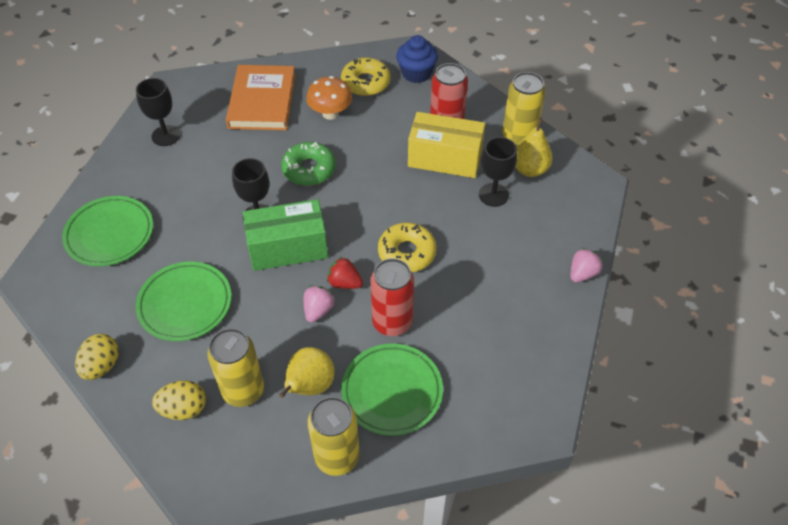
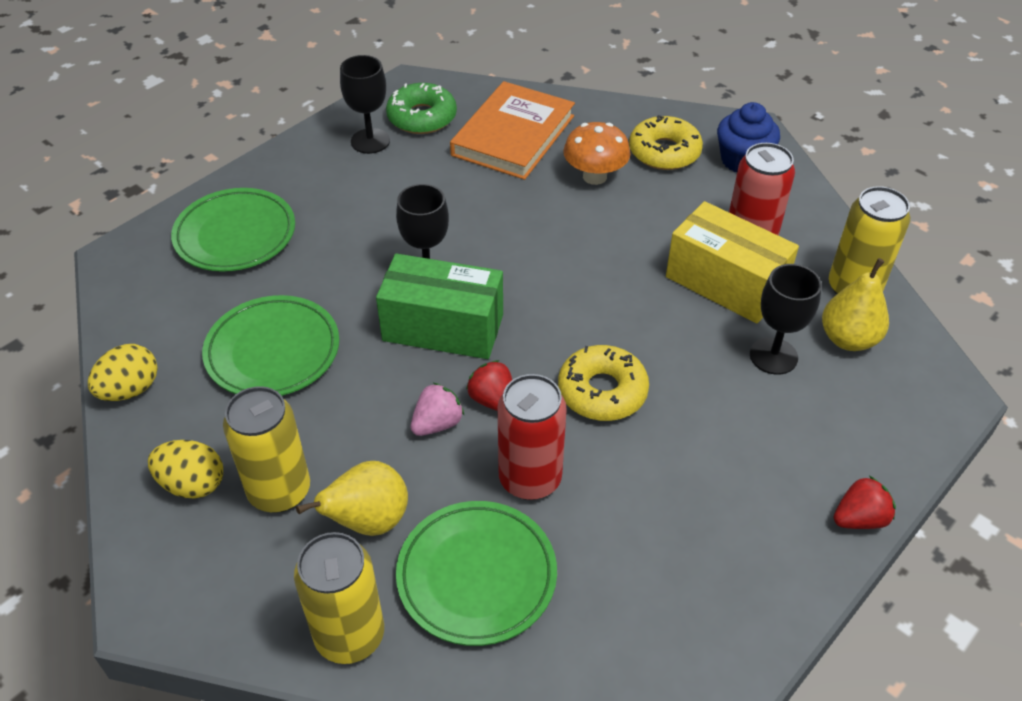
camera: 25 degrees right, 5 degrees down
(309, 169) = (527, 237): green donut -> green donut (422, 117)
(582, 273) = (859, 519): pink strawberry -> red strawberry

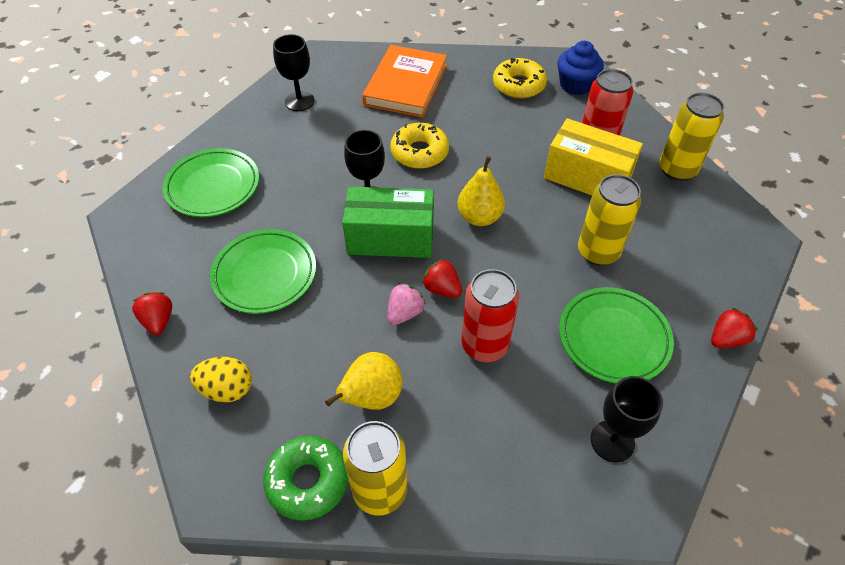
camera: 10 degrees left, 5 degrees up
(130, 390) = (158, 321): yellow egg -> red strawberry
(279, 491) = (297, 384): yellow can -> yellow can (598, 252)
(422, 117) = (334, 79): green donut -> green donut (308, 481)
(476, 576) = (464, 427): green plate -> green plate (613, 338)
(594, 176) = (473, 109): orange mushroom -> none
(602, 391) = (520, 270): yellow donut -> yellow donut (419, 152)
(773, 356) = (635, 227): black goblet -> black goblet (612, 441)
(848, 339) = (683, 207): yellow pear -> yellow pear (479, 217)

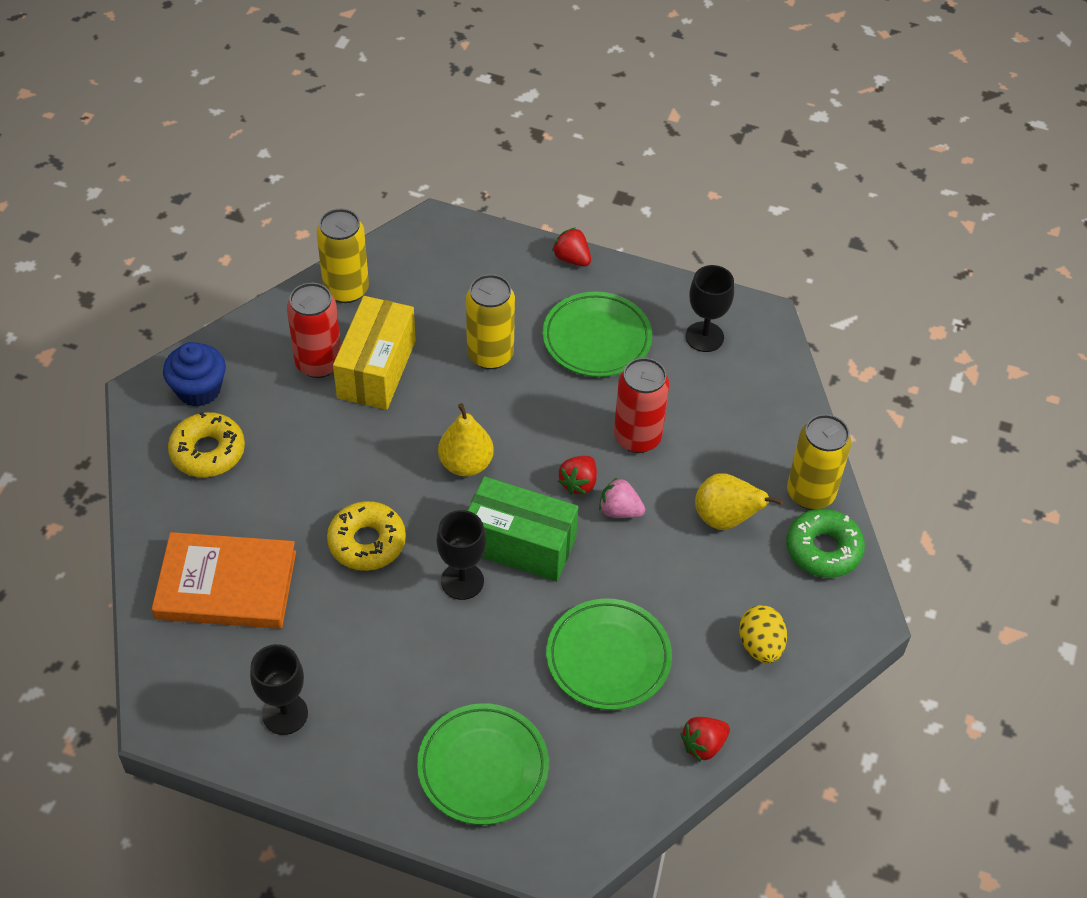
camera: 105 degrees left, 0 degrees up
(390, 238) = (520, 544): green box -> green box turned 60 degrees counterclockwise

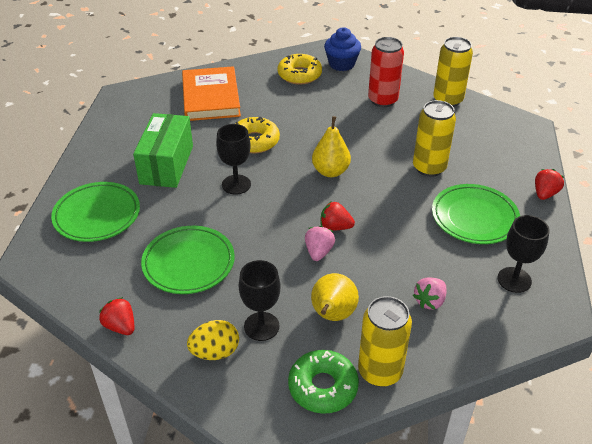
camera: 80 degrees right, 10 degrees down
(285, 714) = (129, 132): black goblet -> black goblet (261, 326)
(376, 369) = (390, 122): yellow box -> none
(520, 544) = (272, 206): green box -> green box (166, 164)
(637, 437) = (391, 252): red can -> none
(721, 422) = (429, 301): none -> pink strawberry

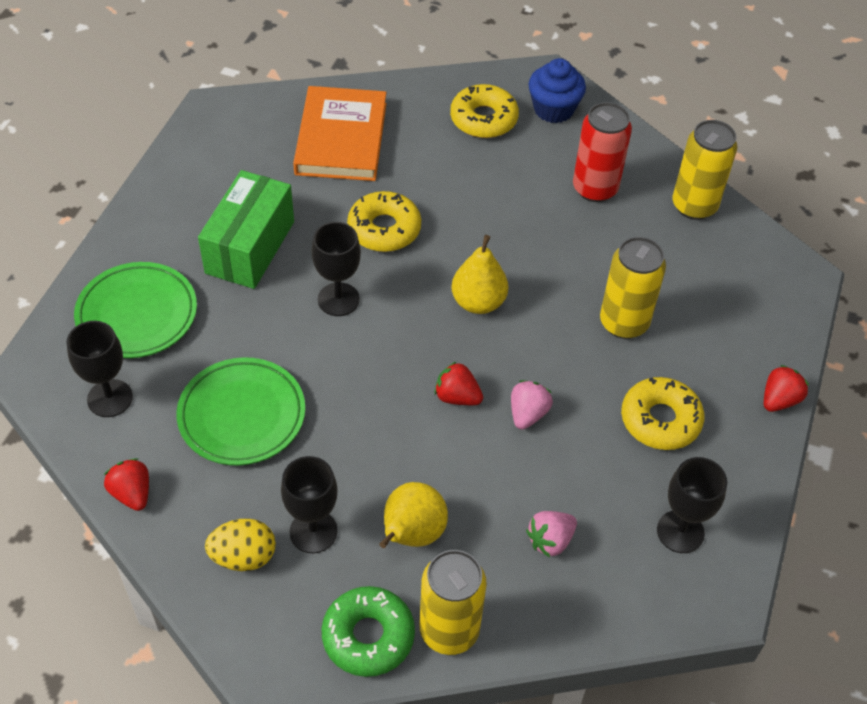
camera: 10 degrees right, 10 degrees up
(89, 269) = (110, 398): none -> black goblet
(318, 252) = (422, 432): pink strawberry -> pink strawberry (528, 414)
(474, 218) = (660, 420): green plate -> yellow donut

